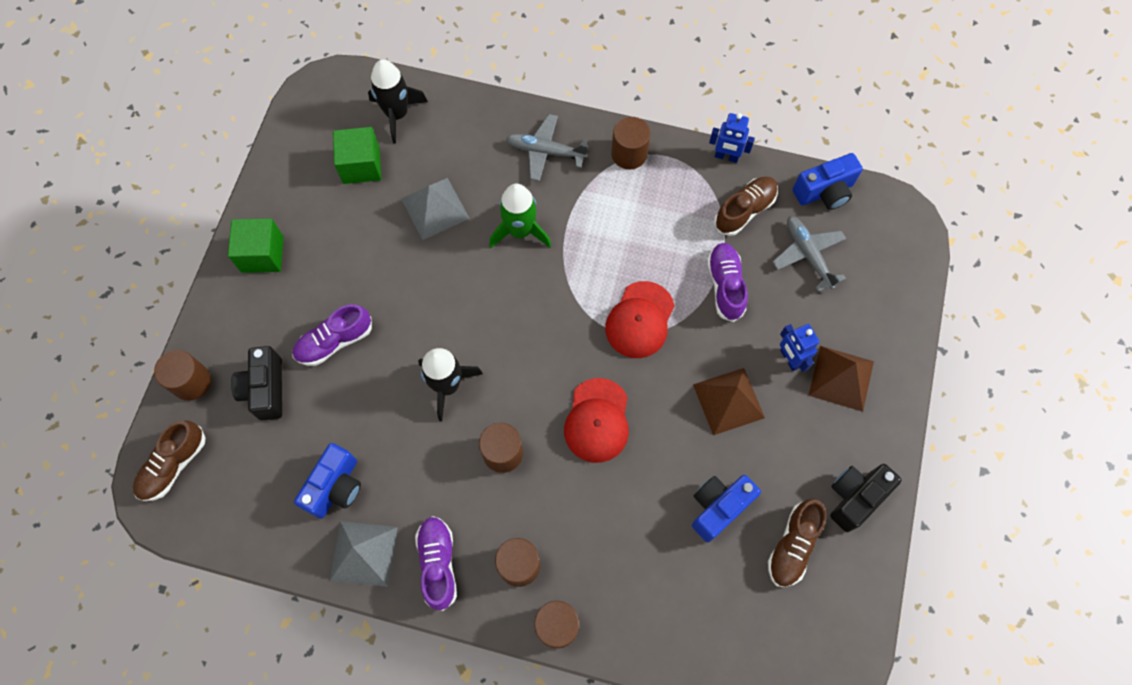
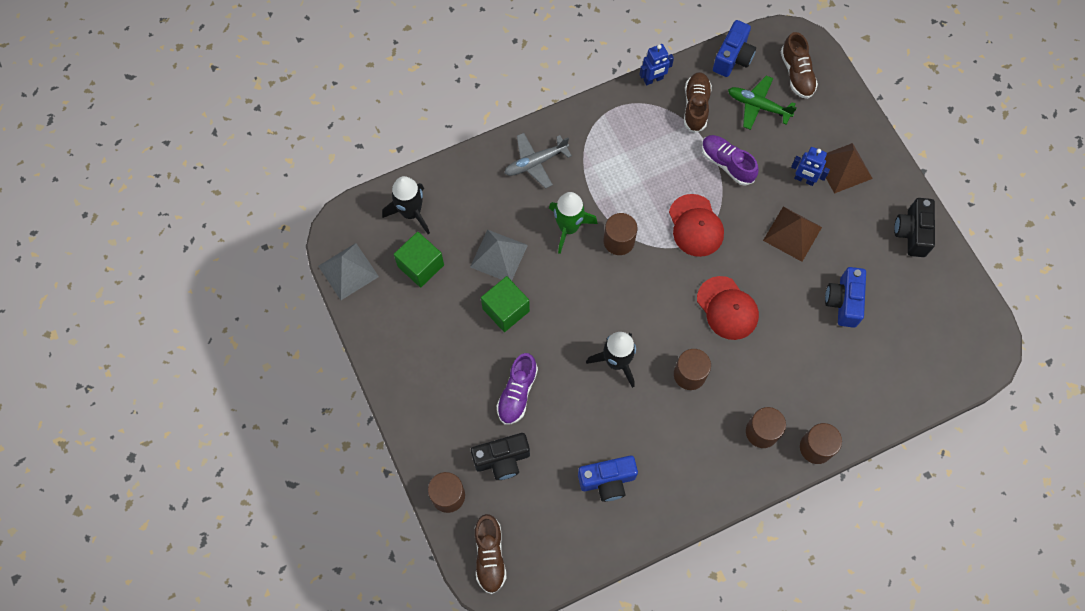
camera: 40 degrees left, 0 degrees up
(262, 254) = (412, 376): green cube -> green cube (506, 310)
(265, 389) = (502, 460): black camera -> black camera turned 60 degrees counterclockwise
(335, 487) = (607, 481): blue camera -> blue camera turned 90 degrees clockwise
(364, 553) = (664, 504): grey pyramid -> grey pyramid (348, 271)
(438, 563) = (714, 472): purple shoe -> none
(629, 154) = (591, 124): brown cylinder -> brown cylinder (619, 241)
(793, 545) = (903, 289): brown shoe -> brown shoe (797, 74)
(808, 254) = (758, 106): grey plane -> green plane

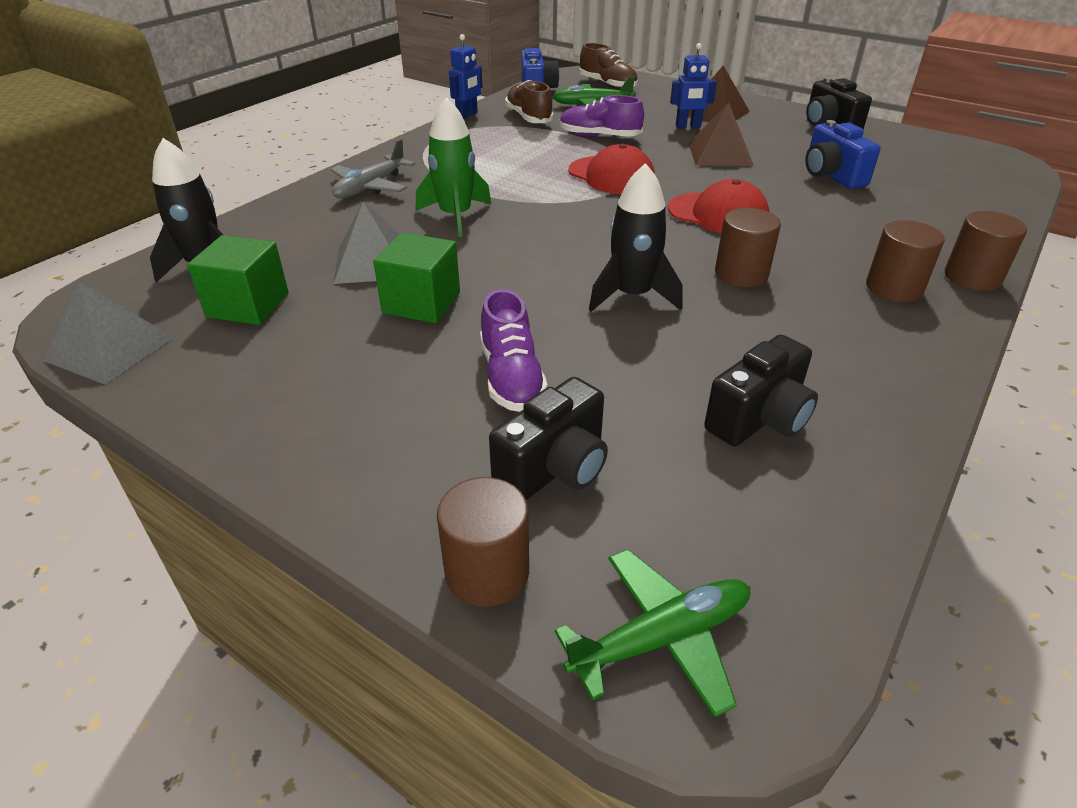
camera: 30 degrees left, 30 degrees down
(490, 556) = (662, 638): brown shoe -> green plane
(607, 481) = (759, 419): blue camera -> black camera
(619, 241) = (531, 208): brown cylinder -> none

